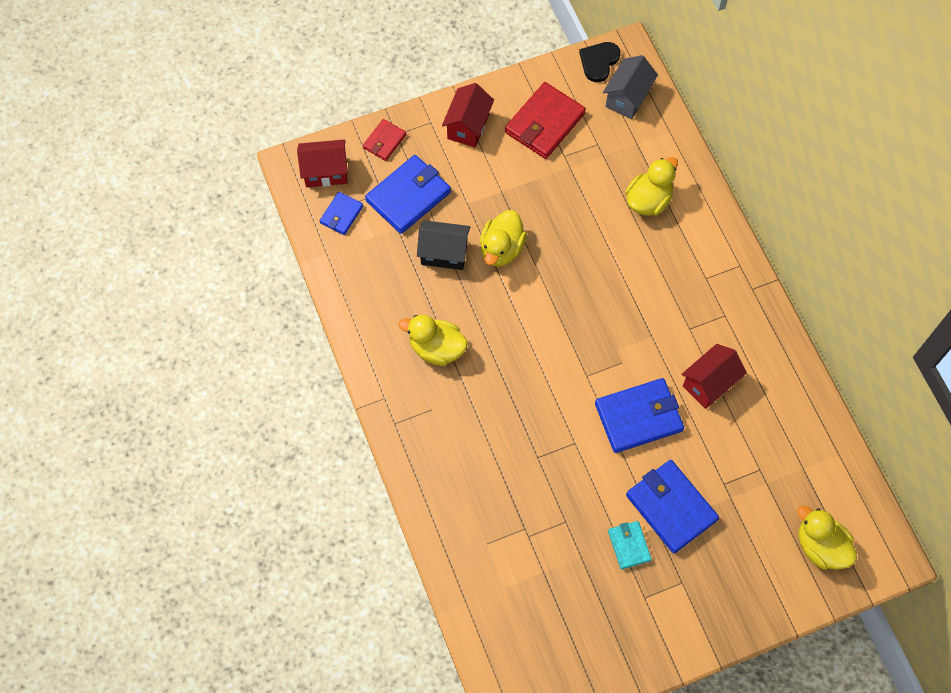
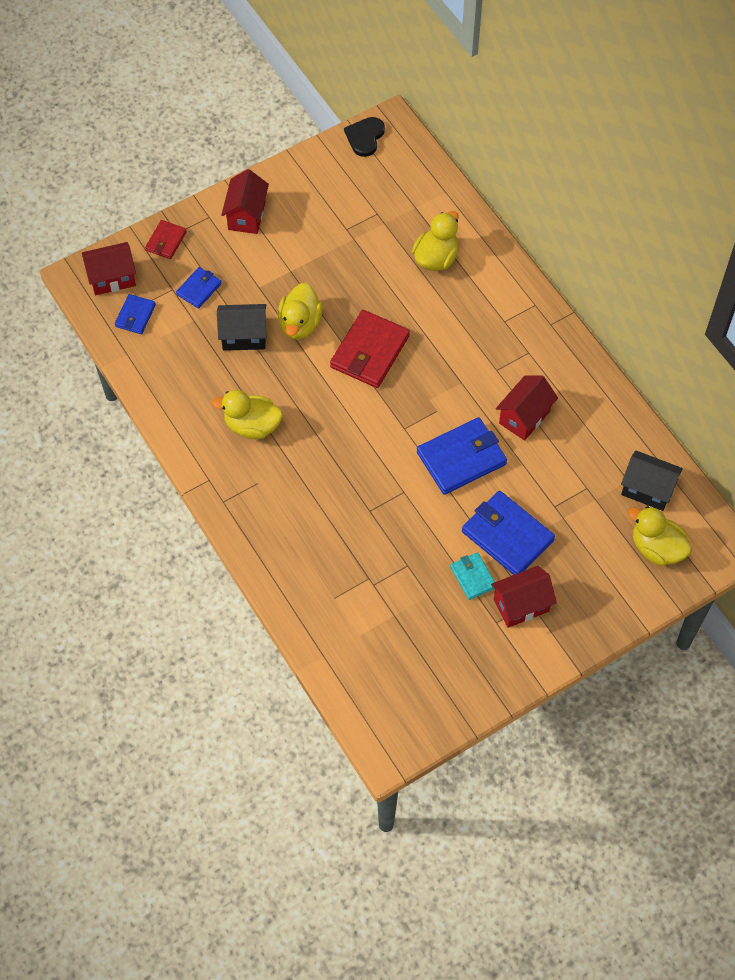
camera: 10 degrees left, 5 degrees down
(408, 196) = (199, 289): blue wallet -> blue wallet, size x0.54
(544, 123) = (321, 201): red wallet -> red wallet (369, 351)
(627, 98) = (399, 167): grey house -> none
(672, 583) = (521, 605): none -> red house
(821, 482) = (647, 489): none -> black house

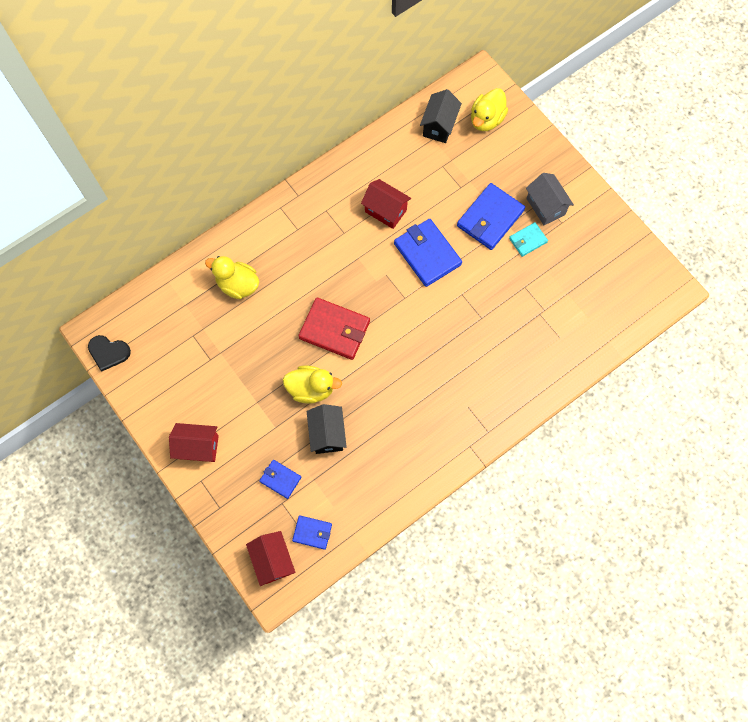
camera: 95 degrees left, 10 degrees up
(166, 241) = (229, 516): red wallet -> none
(252, 426) = (415, 417): yellow duck -> none
(521, 605) = (545, 206): red house -> grey house

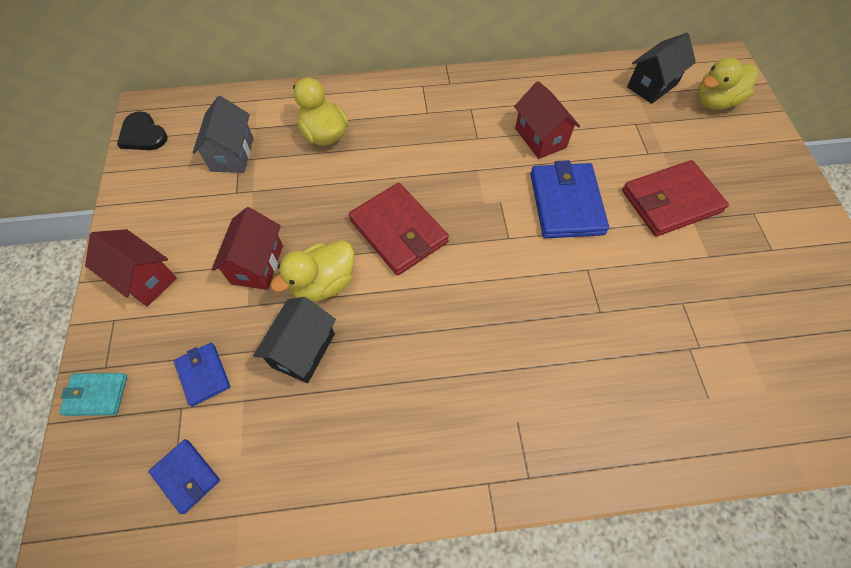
camera: 30 degrees right, 10 degrees down
(273, 560) = (107, 484): red house -> red house (257, 264)
(311, 388) = (323, 283): yellow duck -> yellow duck turned 105 degrees clockwise
(490, 218) = (671, 201): blue wallet -> red wallet
(528, 240) = (713, 248): turquoise wallet -> turquoise wallet (96, 395)
(545, 206) = (755, 221): grey house -> grey house (232, 154)

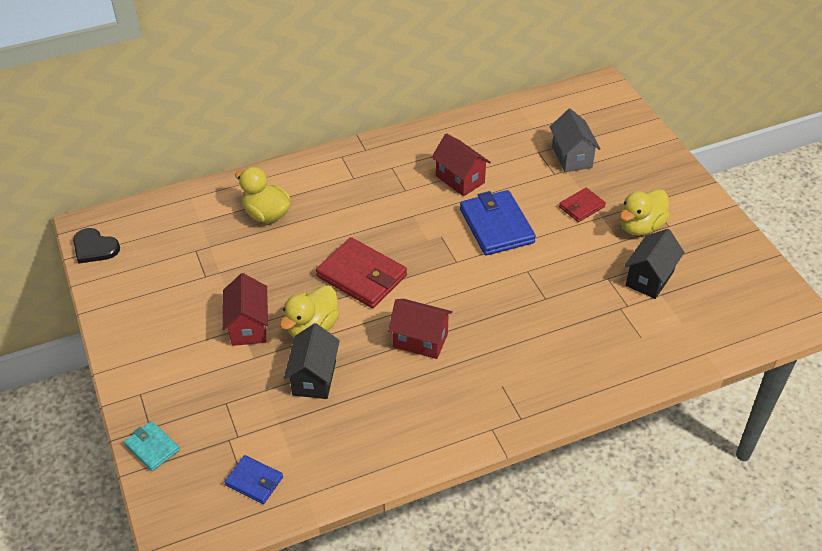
camera: 15 degrees left, 15 degrees down
(96, 395) = (152, 447): turquoise wallet -> turquoise wallet turned 60 degrees clockwise
(144, 279) = (153, 358): red house -> red house (420, 340)
(203, 375) = (237, 413): blue wallet -> none
(232, 154) = (188, 247): grey house -> grey house (571, 157)
(652, 85) = (544, 118): black house -> black house (649, 278)
(671, 201) = (581, 207): red wallet -> red wallet, size x0.54
(715, 102) = (600, 121): yellow duck -> yellow duck (640, 226)

